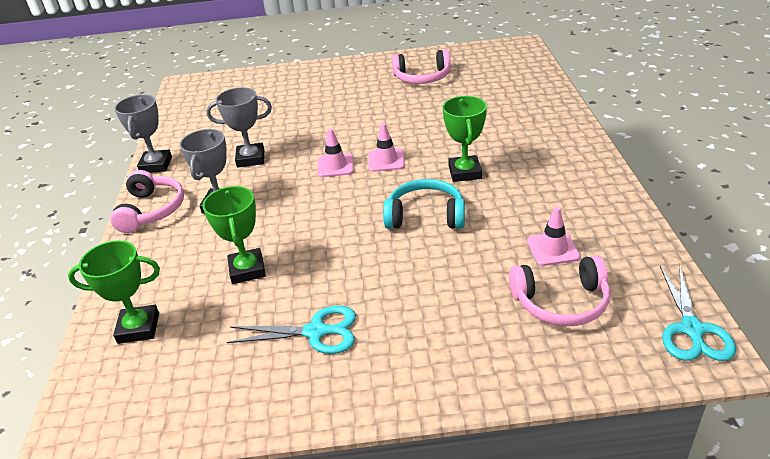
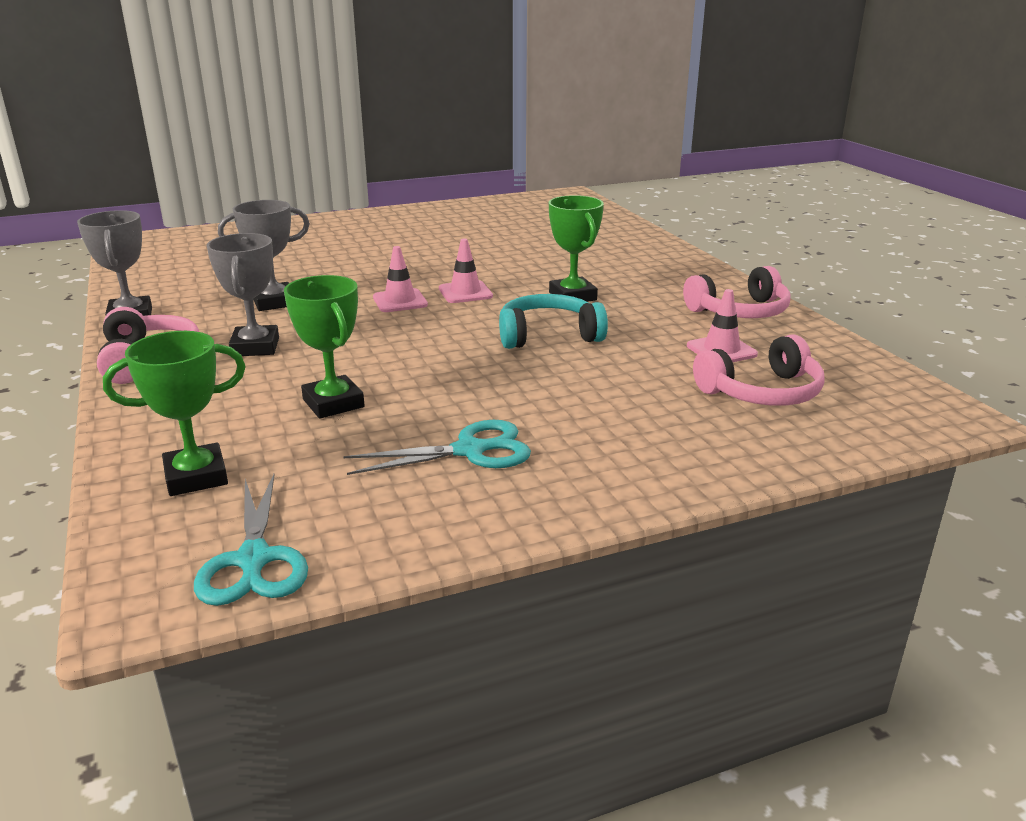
camera: 20 degrees left, 10 degrees down
(422, 77) = (466, 223): pink headphones -> pink headphones (739, 311)
(692, 329) = (919, 399): turquoise scissors -> turquoise scissors (254, 560)

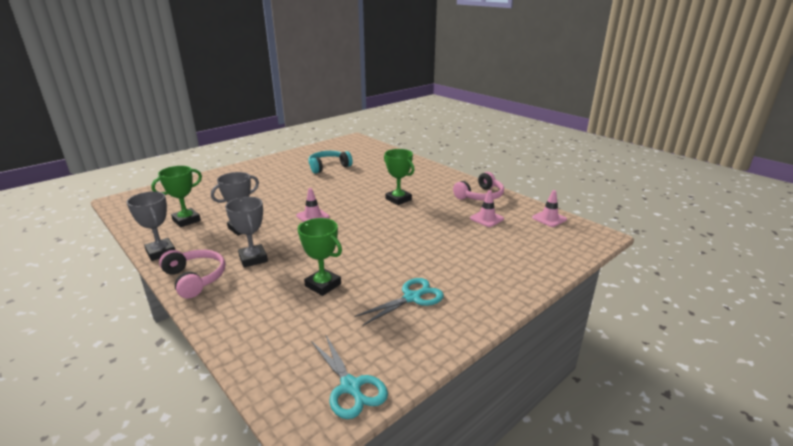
camera: 20 degrees left, 0 degrees up
(196, 476) = (281, 346): green trophy -> green trophy (186, 220)
(465, 292) = (343, 205): pink traffic cone -> pink traffic cone (549, 218)
(548, 335) = (403, 224): turquoise headphones -> turquoise headphones (328, 167)
(762, 392) = (518, 238): pink headphones -> none

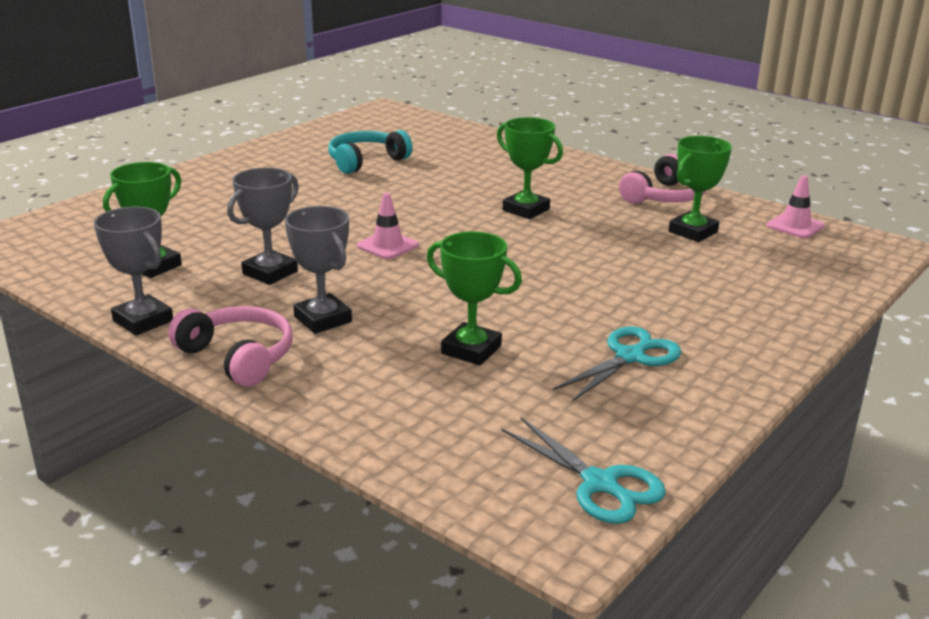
camera: 10 degrees left, 0 degrees up
(486, 218) = (693, 232): pink traffic cone -> green trophy

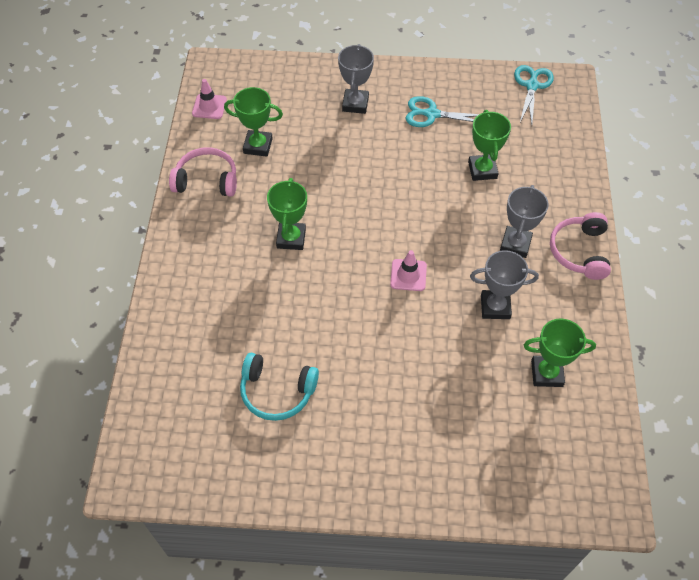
camera: 125 degrees left, 30 degrees up
(143, 321) = (597, 320): grey trophy -> grey trophy (355, 104)

